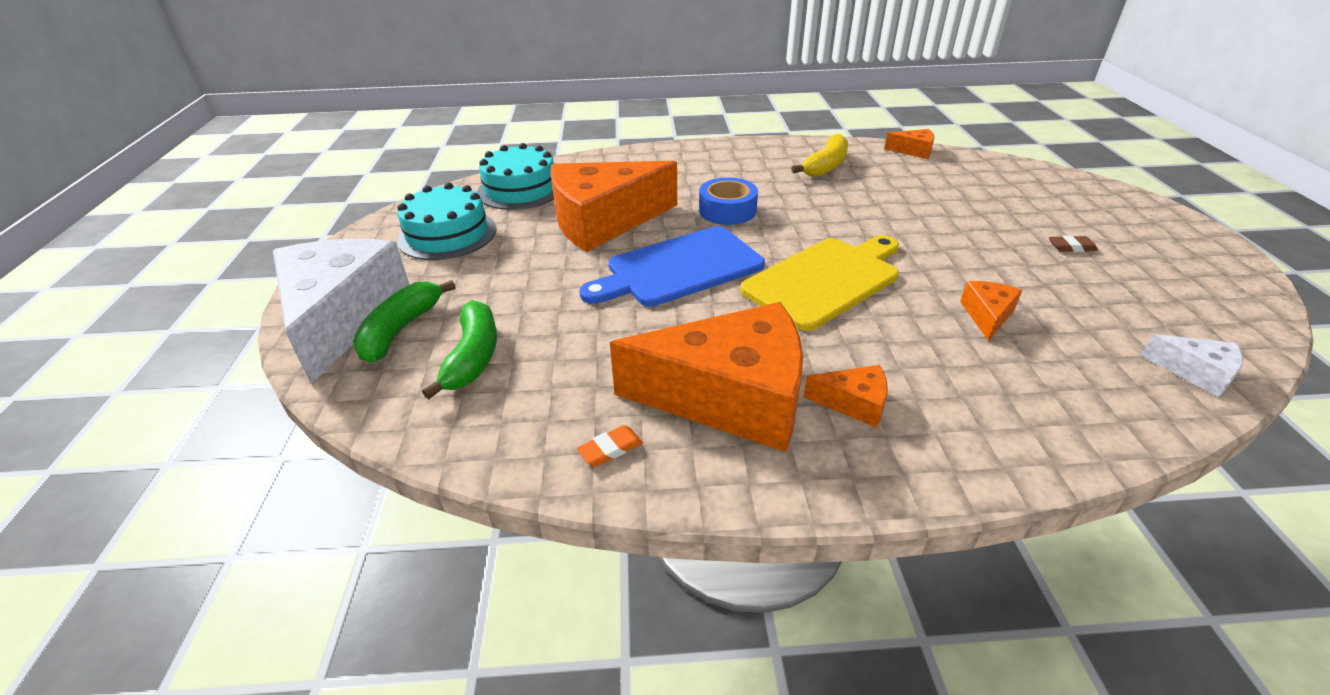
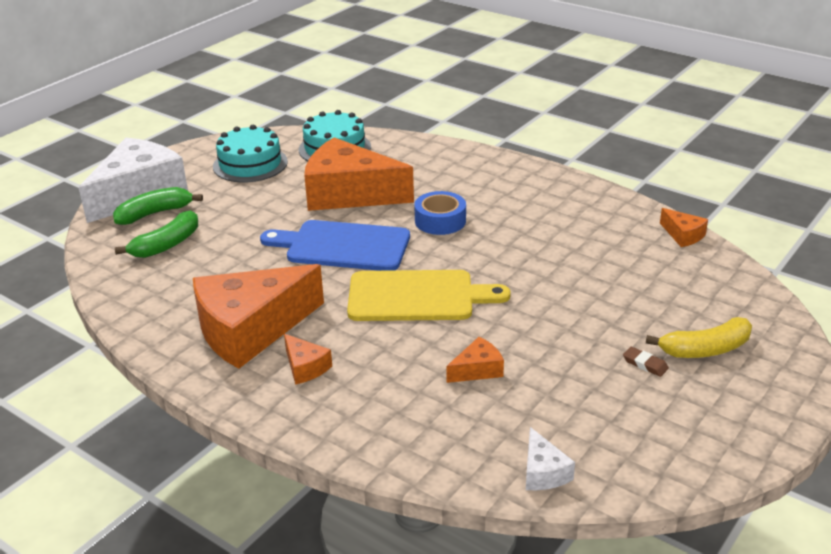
camera: 40 degrees right, 5 degrees down
(610, 449) = (161, 321): orange eraser -> none
(730, 397) = (250, 329): orange cheese -> orange cheese turned 105 degrees clockwise
(825, 166) = (578, 217): yellow banana -> yellow banana (705, 349)

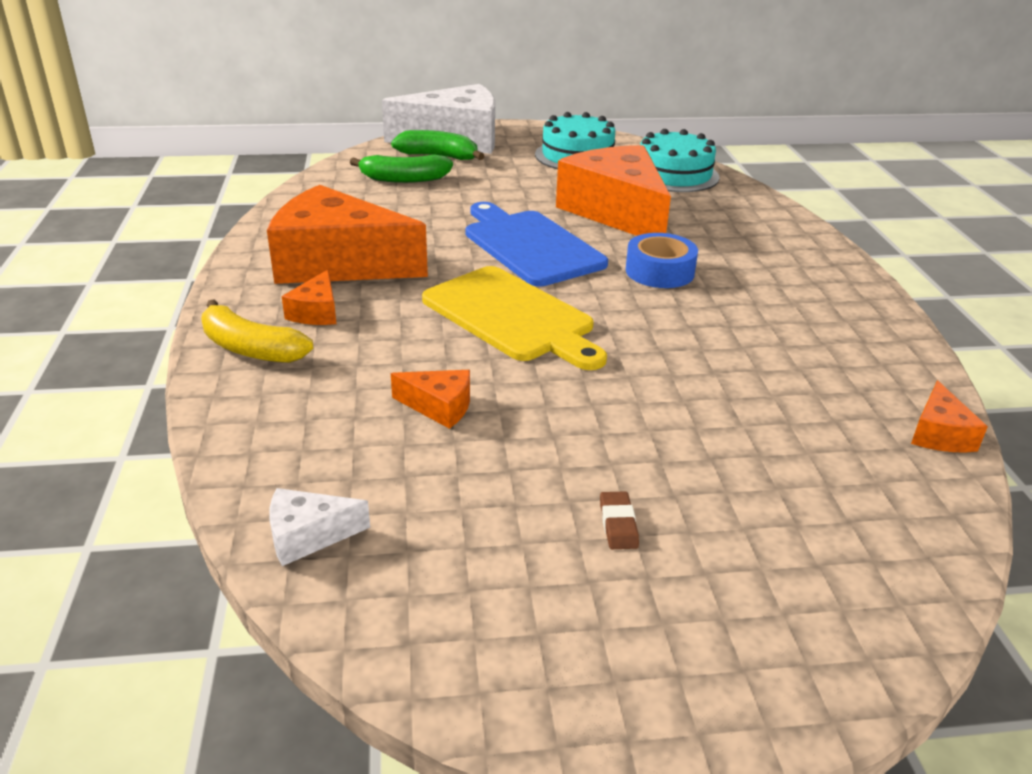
camera: 45 degrees right, 0 degrees up
(543, 472) = (308, 535): white cheese -> white cheese turned 45 degrees clockwise
(705, 349) = (726, 564): yellow banana -> yellow banana (250, 348)

